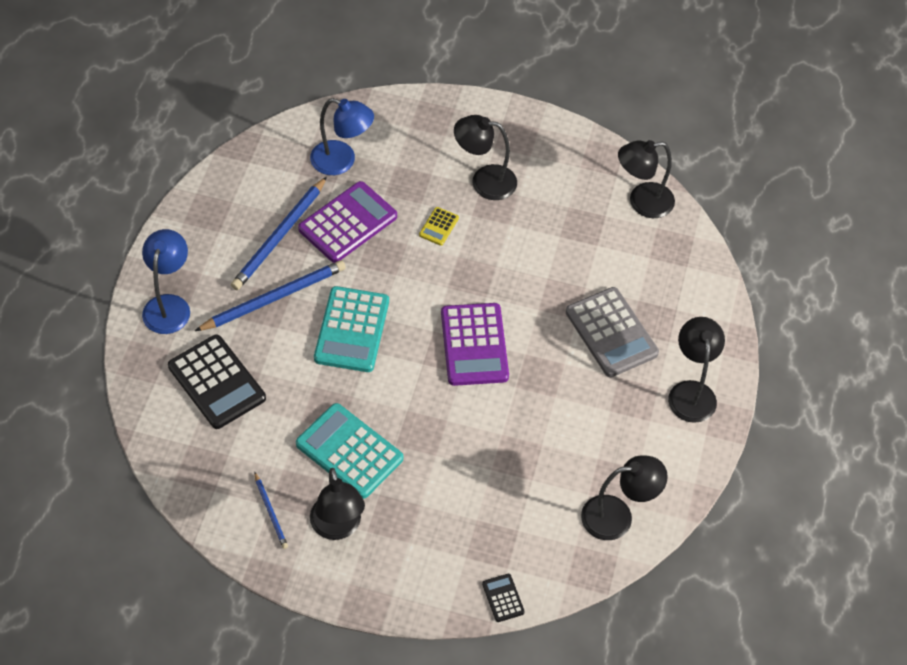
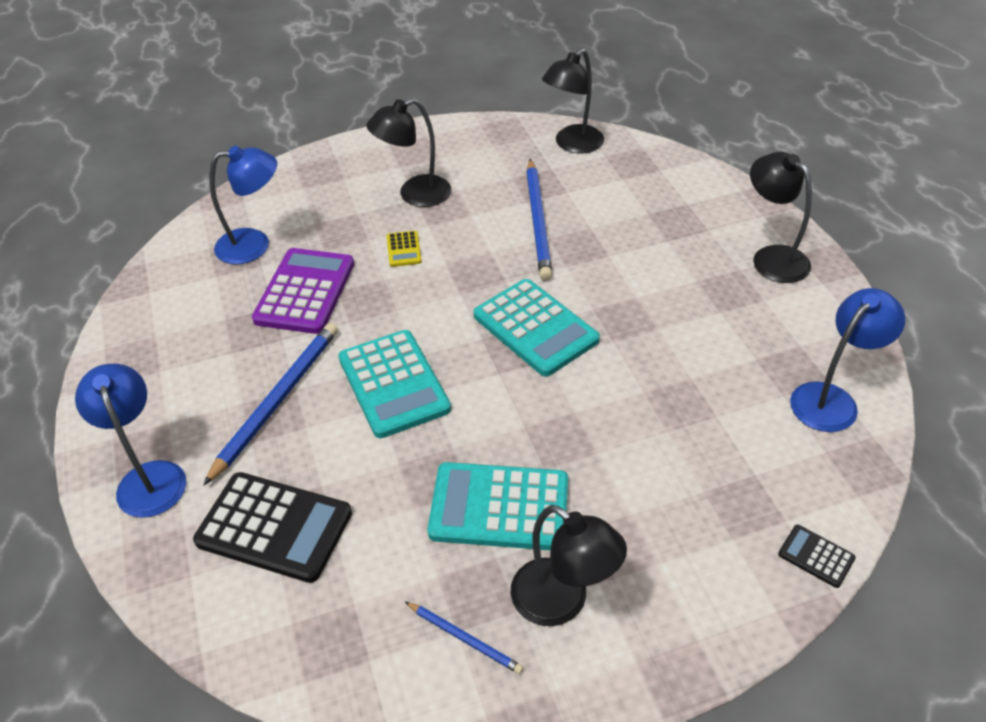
camera: 30 degrees left, 10 degrees down
(279, 236) = (237, 340): blue pencil -> blue pencil (538, 221)
(474, 345) = (535, 328): purple calculator -> turquoise calculator
(611, 333) = (652, 250): grey calculator -> none
(617, 516) = (831, 399): black lamp -> blue lamp

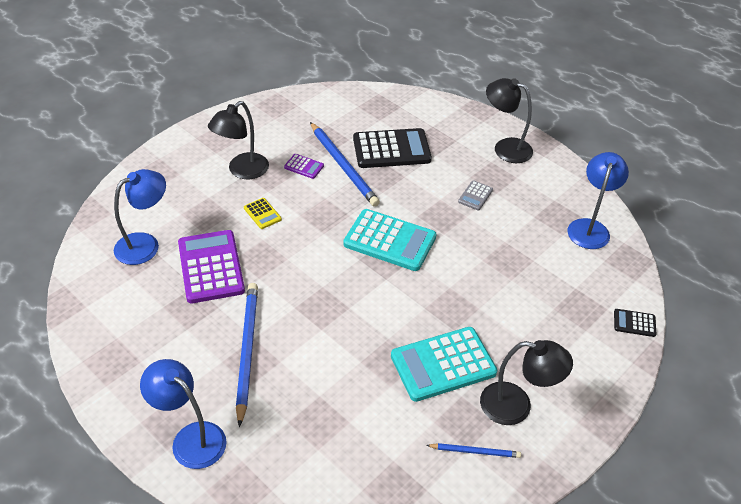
camera: 30 degrees left, 0 degrees up
(274, 527) = (307, 435): black calculator -> black calculator (391, 149)
(394, 384) = (321, 310): turquoise calculator -> none
(489, 209) = (304, 166): none -> purple calculator
(572, 145) = (330, 103): black lamp -> none
(688, 307) = (475, 196): none -> grey calculator

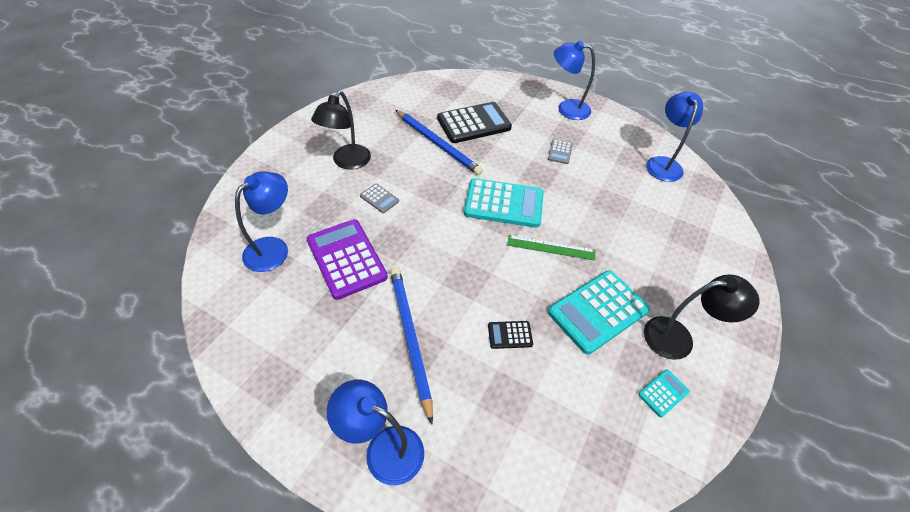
camera: 15 degrees left, 5 degrees up
(262, 214) = (379, 198): yellow calculator -> grey calculator
(304, 166) = (402, 150): purple calculator -> none
(421, 294) = (551, 247): none -> green ruler
(475, 451) = (663, 393): blue pencil -> turquoise calculator
(505, 148) = (566, 108): black lamp -> blue lamp
(634, 323) = (736, 239): black calculator -> black calculator (510, 335)

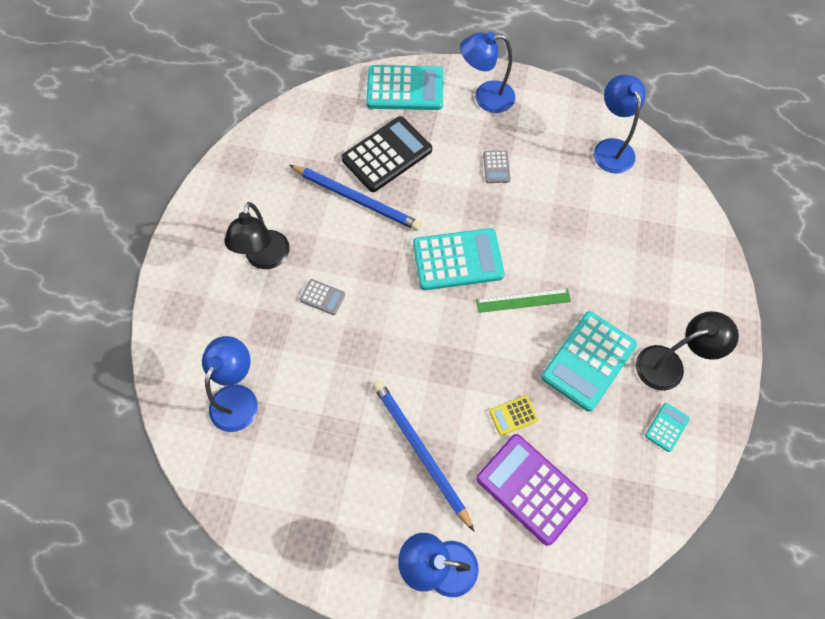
camera: 15 degrees left, 15 degrees up
(346, 259) = (320, 384): purple calculator -> purple calculator (530, 489)
(505, 89) = (405, 88): none -> turquoise calculator
(510, 335) = (513, 415): black calculator -> yellow calculator

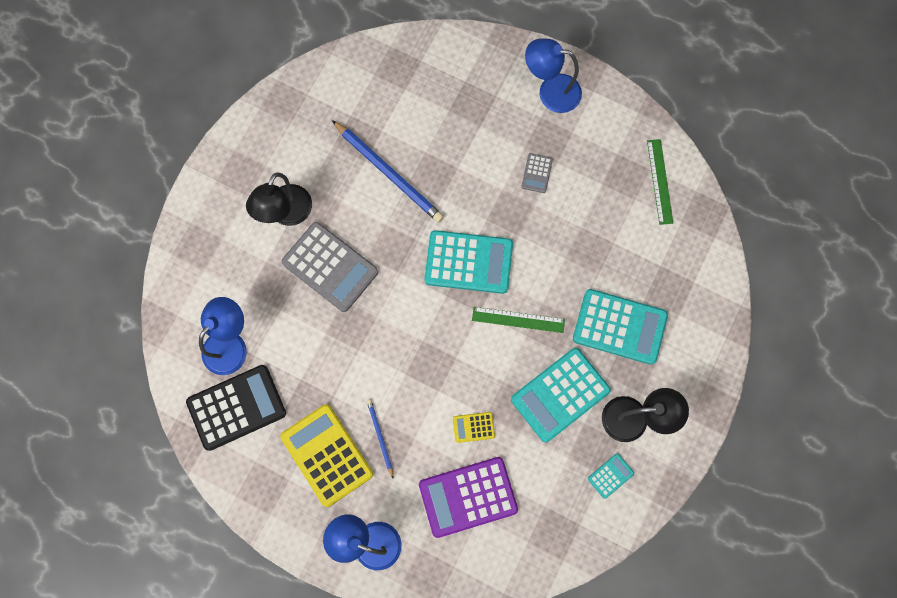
camera: 15 degrees right, 10 degrees up
(322, 297) = (330, 267): grey calculator -> grey calculator, size x2.18
(369, 485) = (327, 455): none -> yellow calculator
(387, 155) = (431, 132): black calculator -> black calculator (236, 407)
(405, 88) = (471, 61): turquoise calculator -> turquoise calculator (619, 327)
(420, 451) = (380, 437): blue pencil -> blue pencil, size x0.51
(530, 489) = (468, 497): purple calculator -> purple calculator turned 75 degrees counterclockwise
(611, 148) = (659, 181): blue lamp -> green ruler

